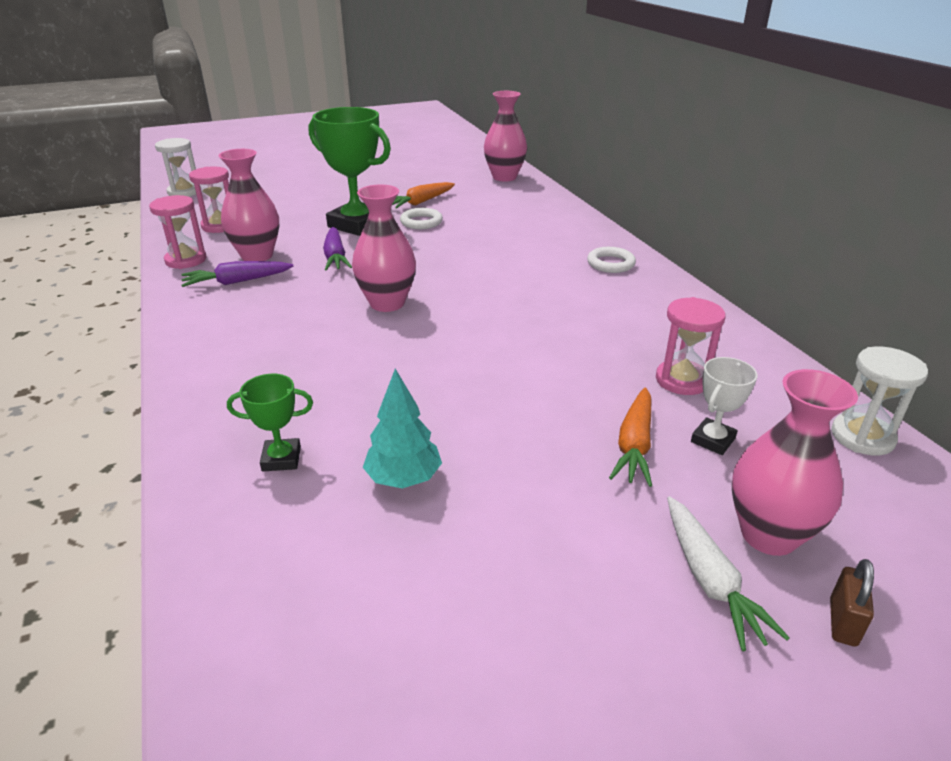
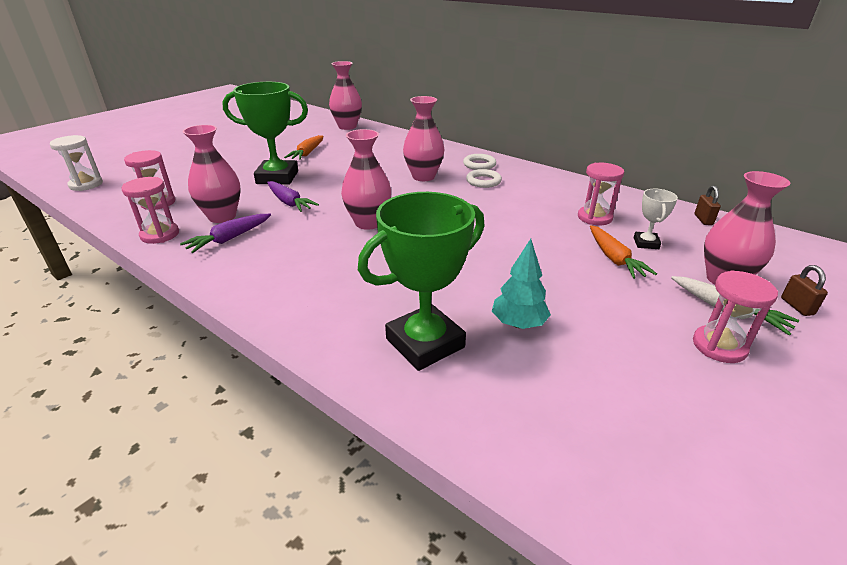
camera: 30 degrees left, 0 degrees up
(281, 459) = (425, 343): green trophy -> green trophy, size x2.08
(421, 222) = (325, 166): white ring -> white ring (483, 181)
(518, 262) = (423, 176): none -> pink vase
(626, 618) = (719, 346): none -> pink hourglass
(862, 437) = (703, 220): white hourglass -> brown padlock

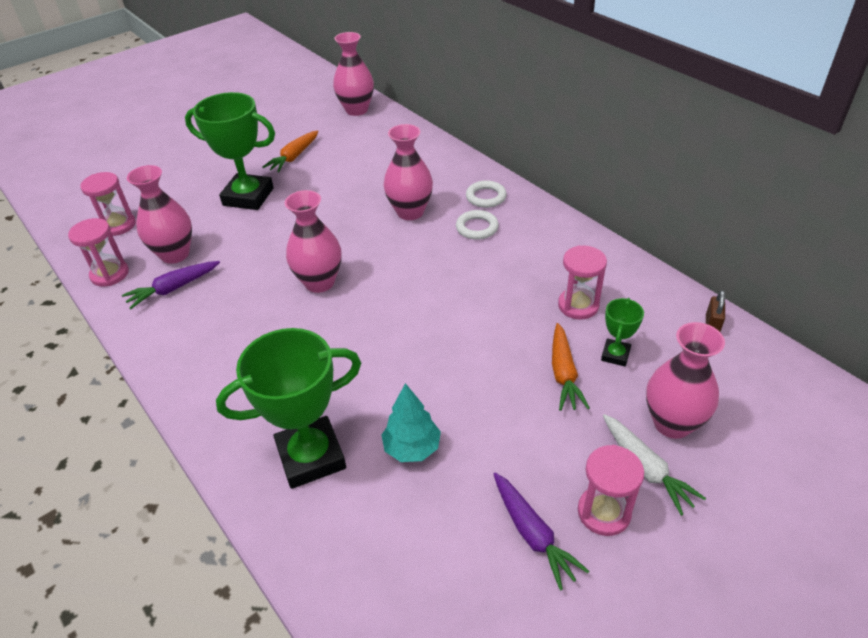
camera: 15 degrees right, 10 degrees up
(86, 185) = (55, 189): white hourglass -> none
(289, 202) = (248, 240): purple carrot -> purple carrot (533, 534)
(646, 243) = (615, 355): white trophy -> green trophy
(797, 306) = (731, 475): brown padlock -> none

